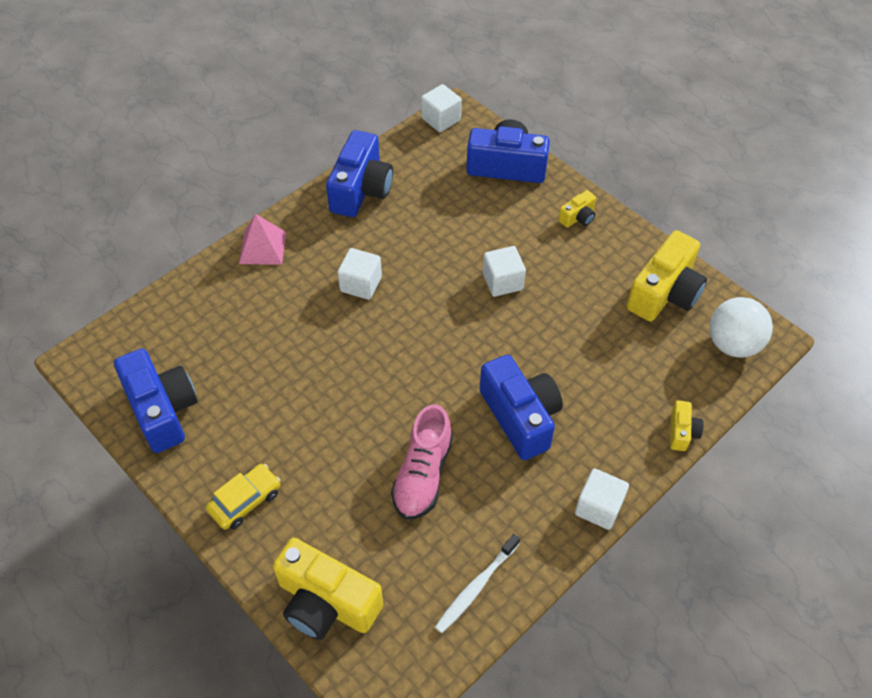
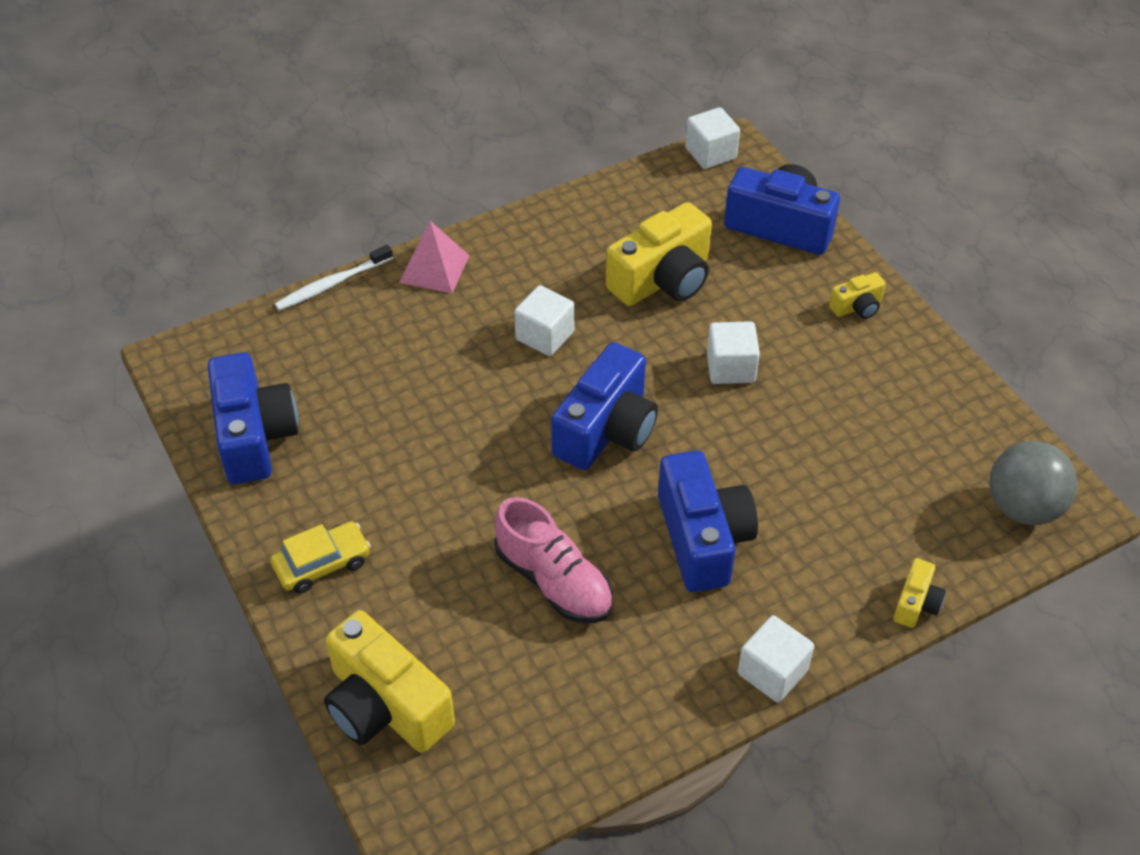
camera: 15 degrees right, 5 degrees down
(361, 190) = (580, 222): blue camera -> blue camera (606, 430)
(423, 474) = (553, 581): pink shoe -> pink shoe turned 75 degrees counterclockwise
(475, 587) = (579, 733): white toothbrush -> white toothbrush (331, 284)
(664, 293) = (947, 424): yellow camera -> yellow camera (663, 279)
(732, 344) = (1023, 507): white ball -> grey ball

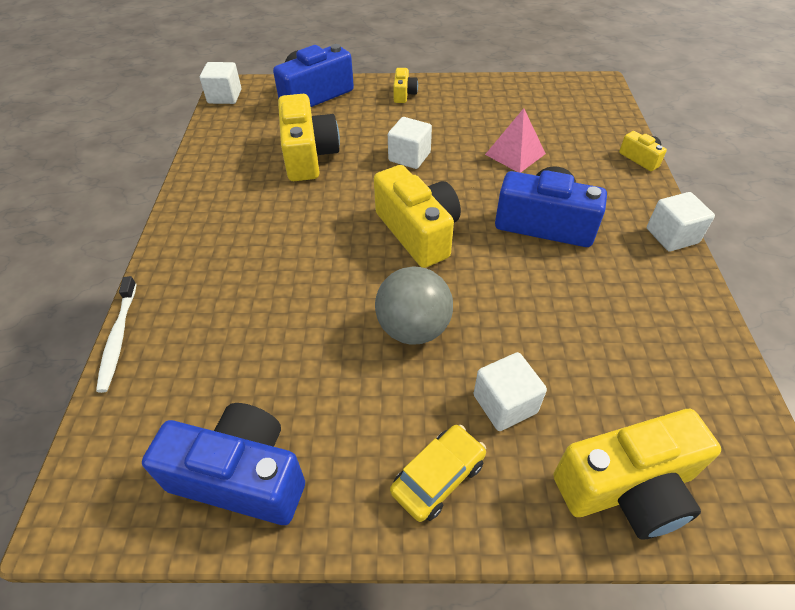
camera: 60 degrees left, 0 degrees up
(322, 564) = (438, 477): yellow car -> yellow car turned 45 degrees clockwise
(434, 268) = (175, 264): pink pyramid -> pink pyramid (515, 154)
(545, 336) = (304, 229): white cube -> white cube (505, 404)
(553, 581) = (542, 316): pink shoe -> none
(606, 430) = (418, 232): blue camera -> yellow camera
(1023, 507) = (589, 99): grey ball -> grey ball (413, 328)

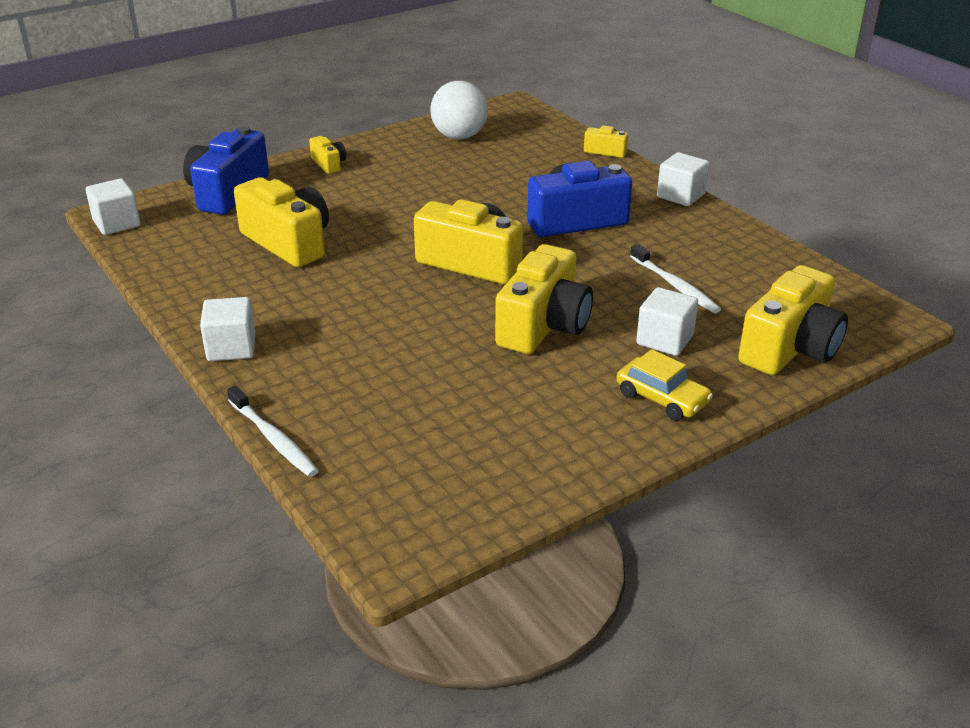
camera: 35 degrees left, 15 degrees down
(241, 476) = (512, 466): blue camera -> none
(409, 157) = (397, 212): white cube -> white cube (231, 348)
(413, 328) = (544, 325): grey ball -> yellow camera
(438, 477) = (662, 398): yellow car -> yellow car turned 120 degrees clockwise
(515, 154) = (495, 180): pink pyramid -> none
(525, 101) = (459, 137): none -> white ball
(573, 342) = (675, 286): none -> white toothbrush

